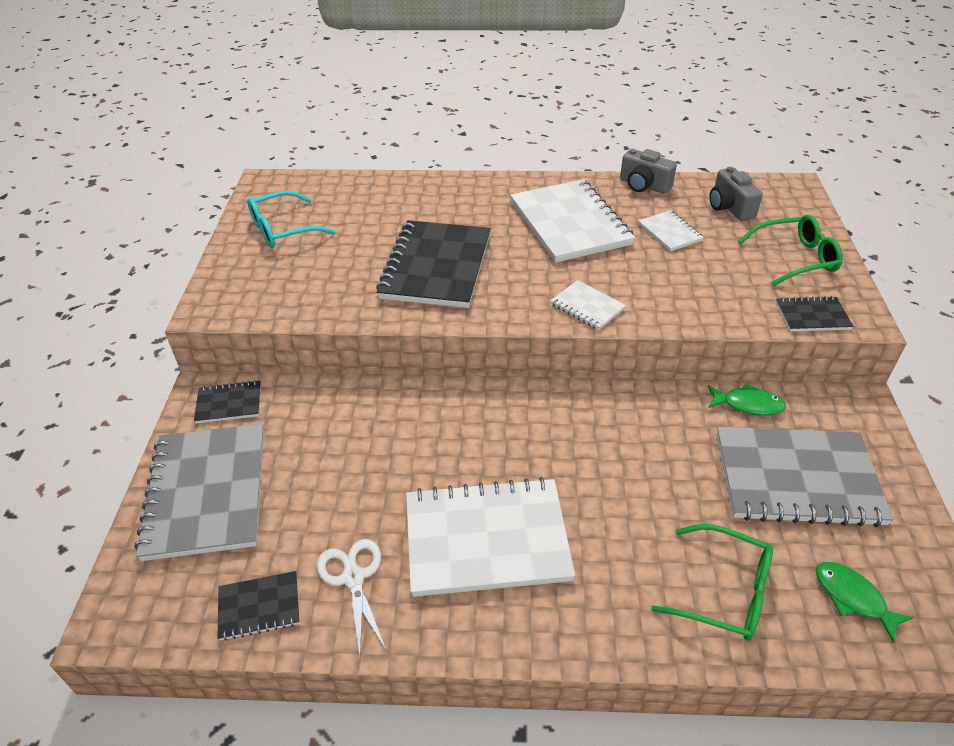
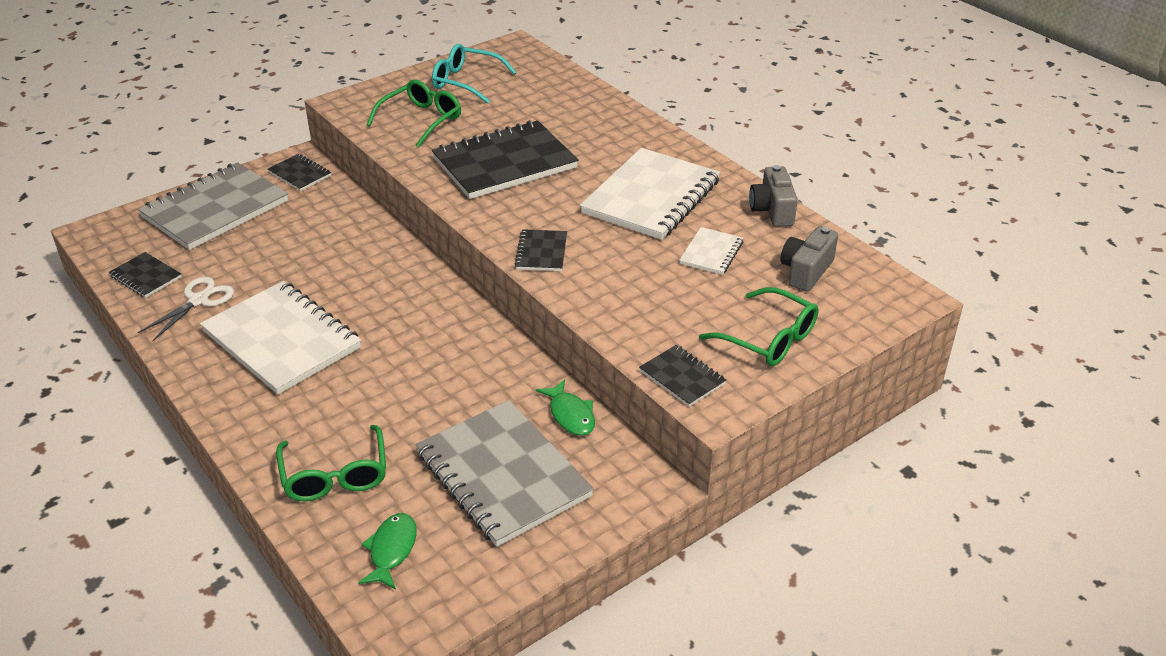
camera: 50 degrees right, 5 degrees down
(307, 279) = (421, 120): none -> green glasses
(587, 307) = (541, 252): white notebook -> black notebook

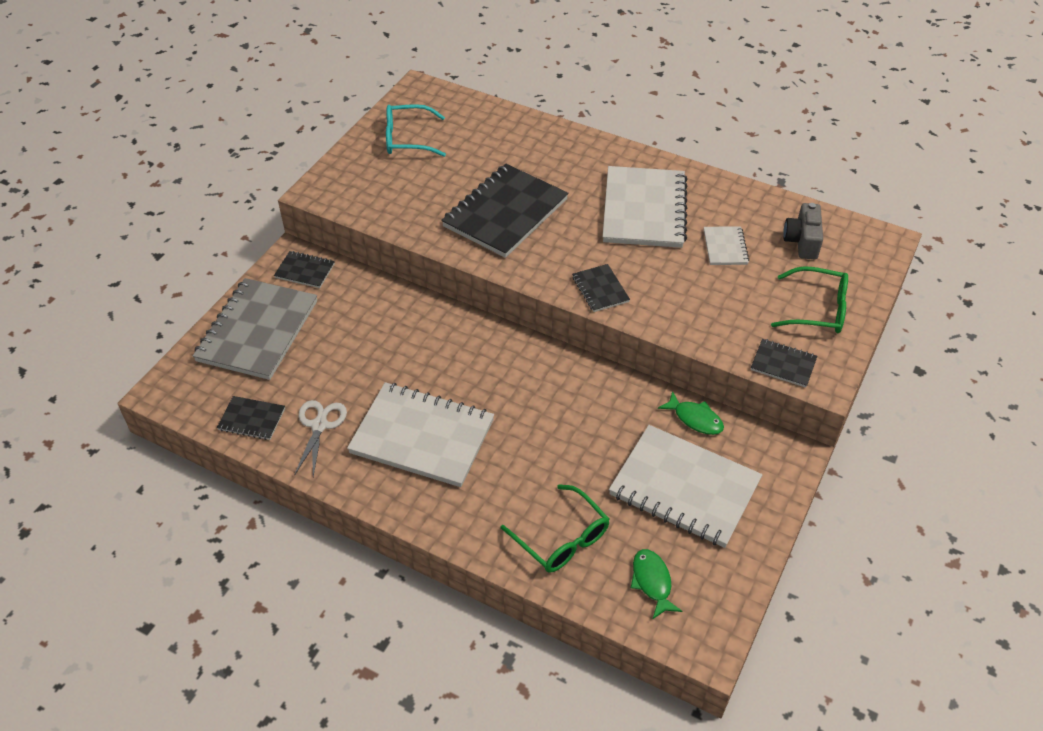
camera: 25 degrees left, 10 degrees up
(421, 120) = (400, 190): green glasses -> none
(503, 475) = (684, 488): grey notebook -> white notebook
(772, 210) = (741, 193): grey camera -> none

